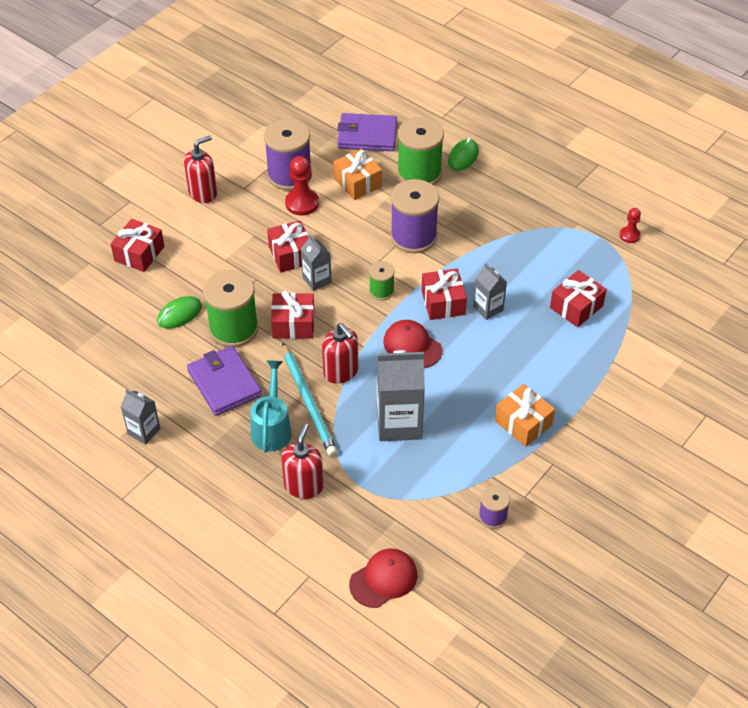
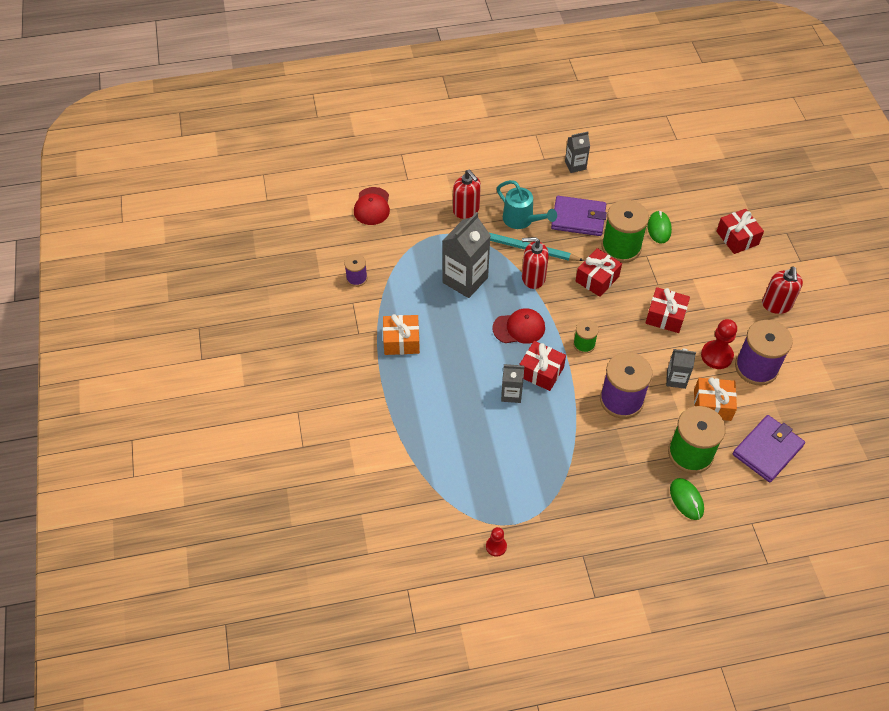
camera: 130 degrees right, 5 degrees up
(317, 280) = (627, 315): grey carton -> grey carton (676, 379)
(576, 307) = (462, 448): red gift -> none

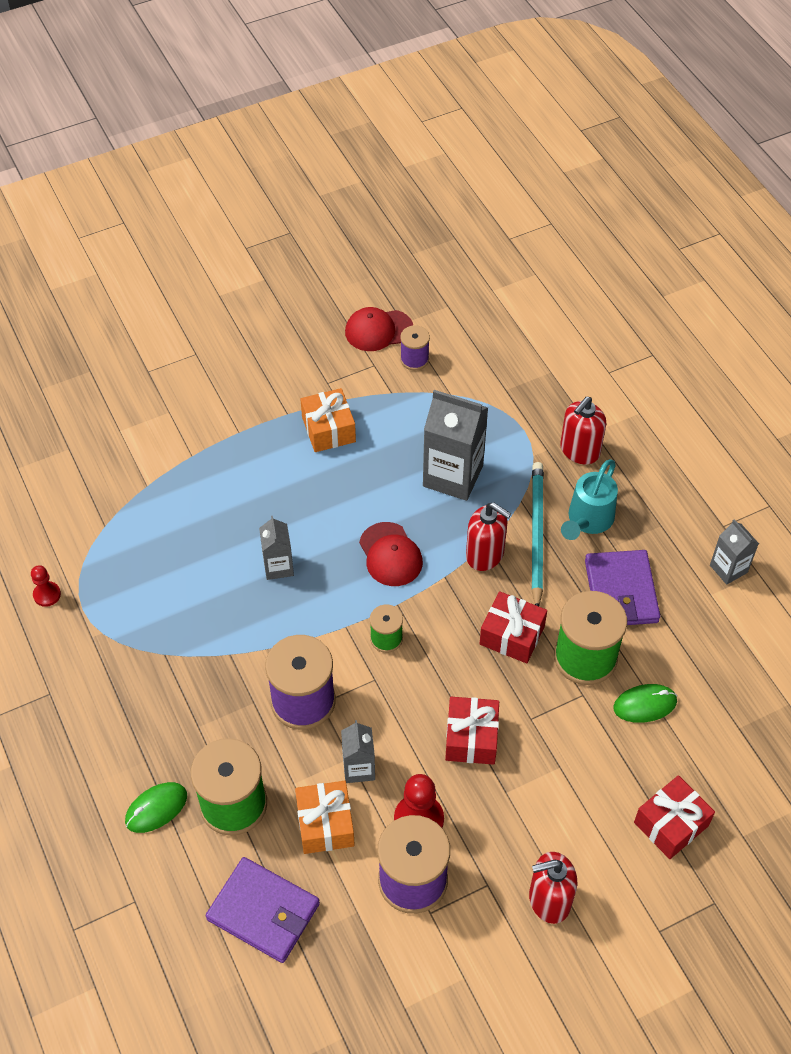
camera: 75 degrees right, 0 degrees up
(372, 206) = (542, 346): red cap -> red cap (378, 330)
(533, 278) = (485, 554): red soap dispenser -> red soap dispenser turned 135 degrees clockwise
(541, 372) = (324, 594): red gift -> none

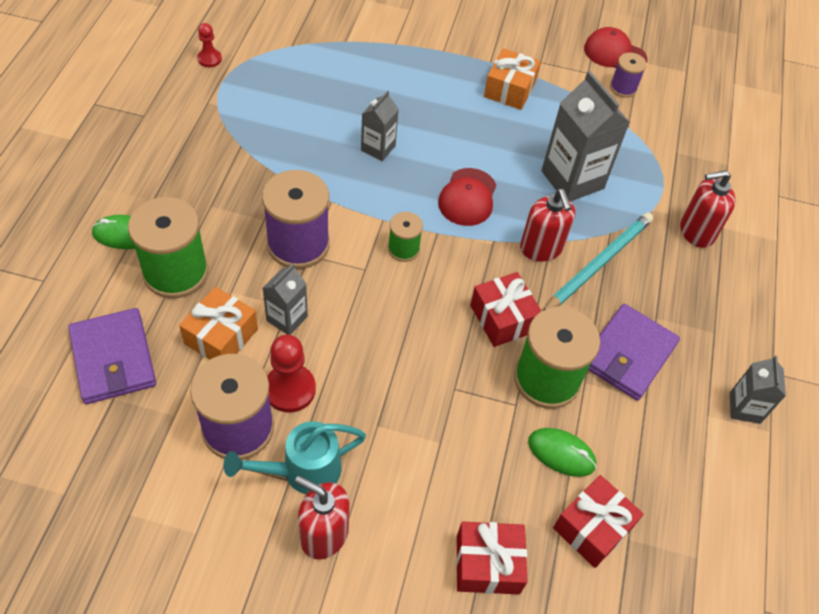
camera: 35 degrees right, 0 degrees up
(471, 738) = (393, 365): red gift -> red gift (592, 528)
(588, 520) = (652, 284): turquoise watering can -> turquoise watering can (303, 471)

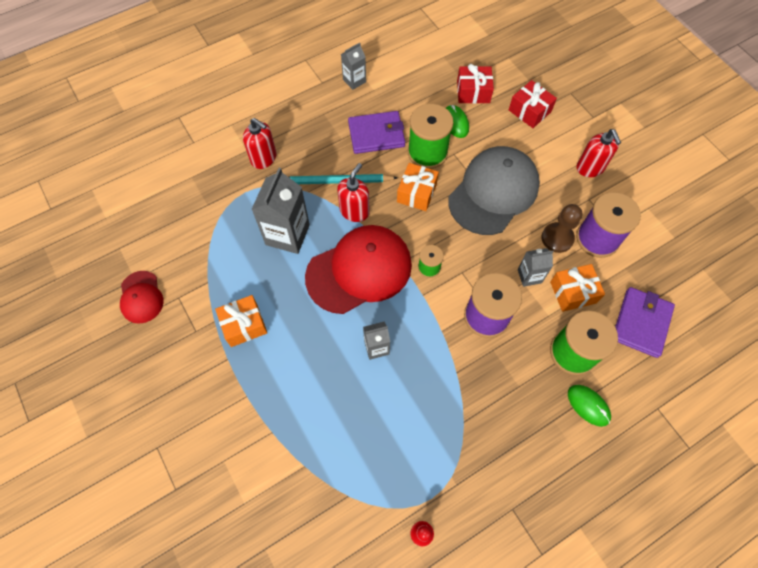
camera: 130 degrees left, 10 degrees up
(290, 389) = (557, 238): red pawn -> brown pawn
(303, 471) = (580, 198): turquoise watering can -> none
(418, 390) = (493, 192): none -> grey cap
(467, 197) = (359, 270): red cap -> red cap, size x1.97
(503, 318) = (416, 193): red gift -> orange gift
(623, 88) = (174, 268): purple spool -> none

